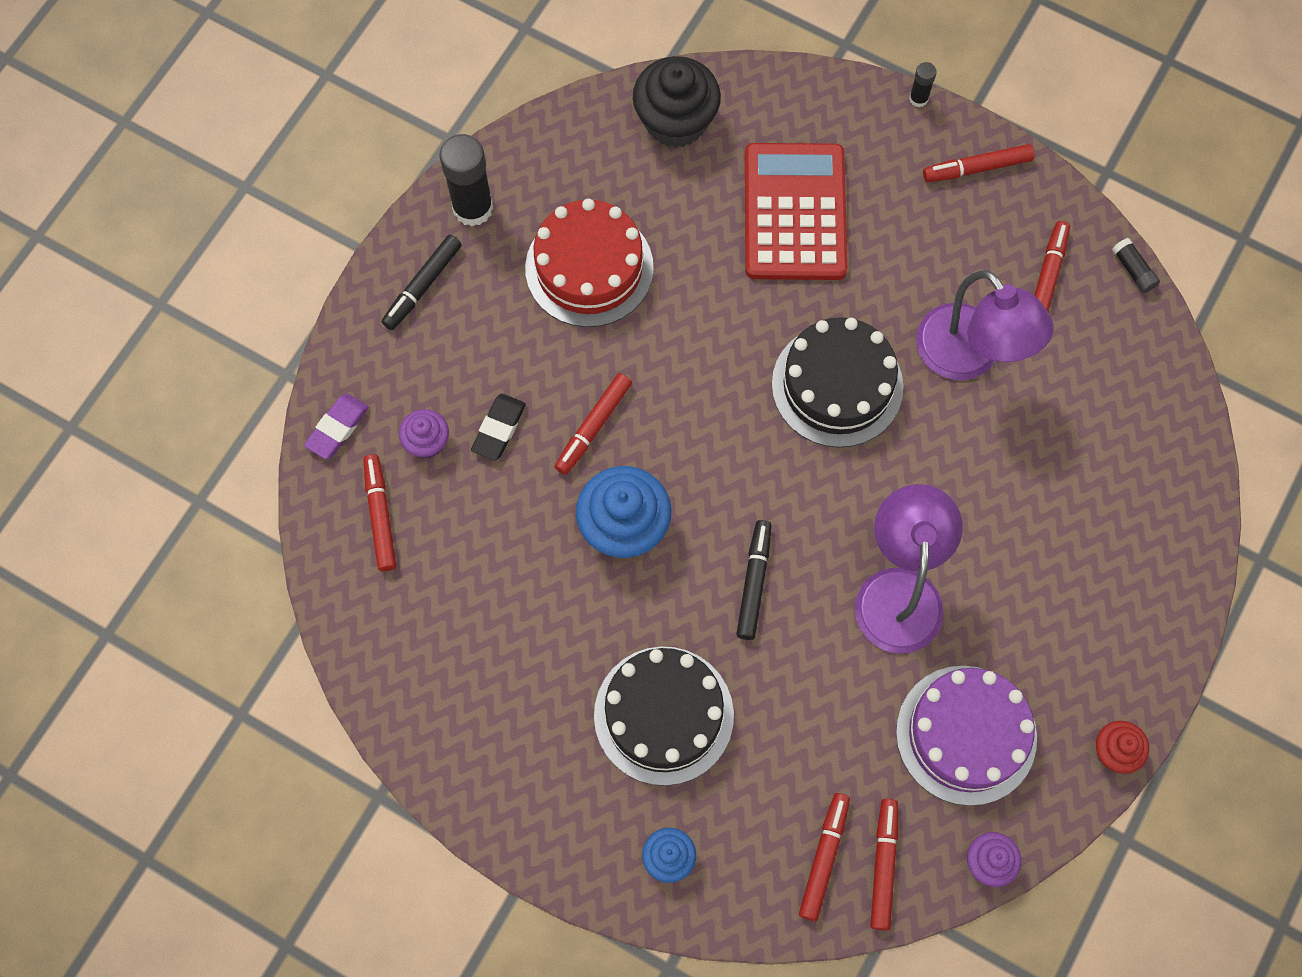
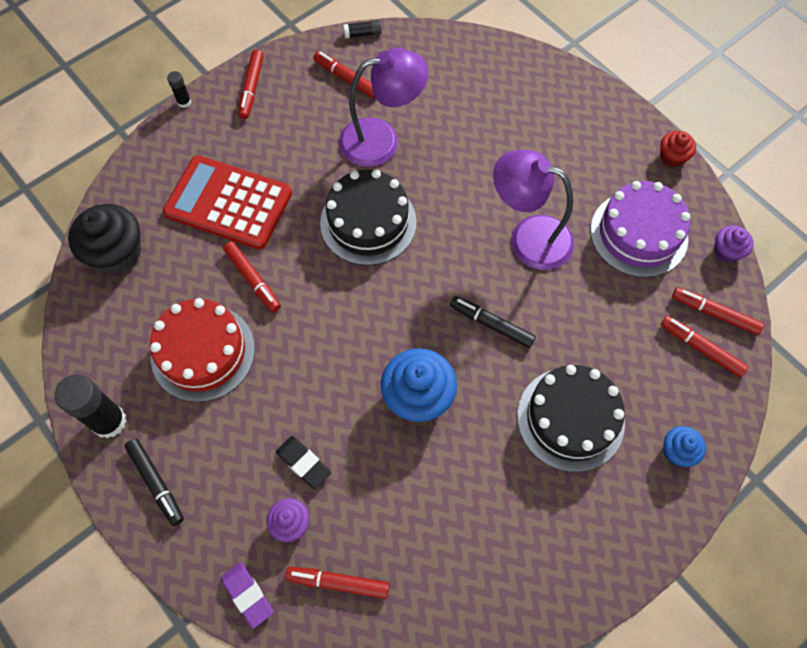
camera: 70 degrees left, 5 degrees down
(594, 426) = (331, 392): red marker -> red marker (252, 279)

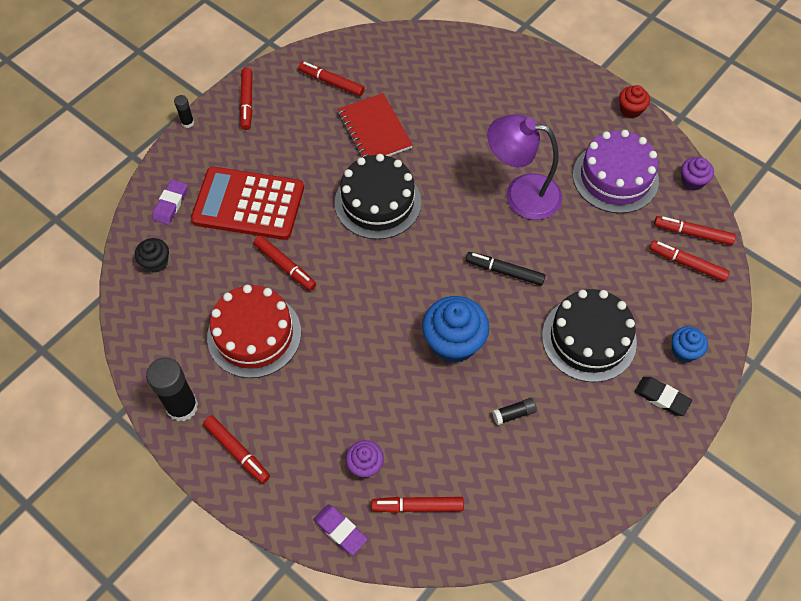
camera: 10 degrees left, 5 degrees down
(117, 253) = (156, 262): black cupcake -> black cupcake, size x0.54
(146, 190) = (170, 204): none -> purple eraser
(156, 482) = (237, 451): black marker -> red marker
(303, 463) = (365, 413): black eraser -> black eraser (662, 397)
(362, 34) = (337, 42): black glue stick -> black glue stick (513, 414)
(382, 139) = (374, 130): purple lamp -> red notebook

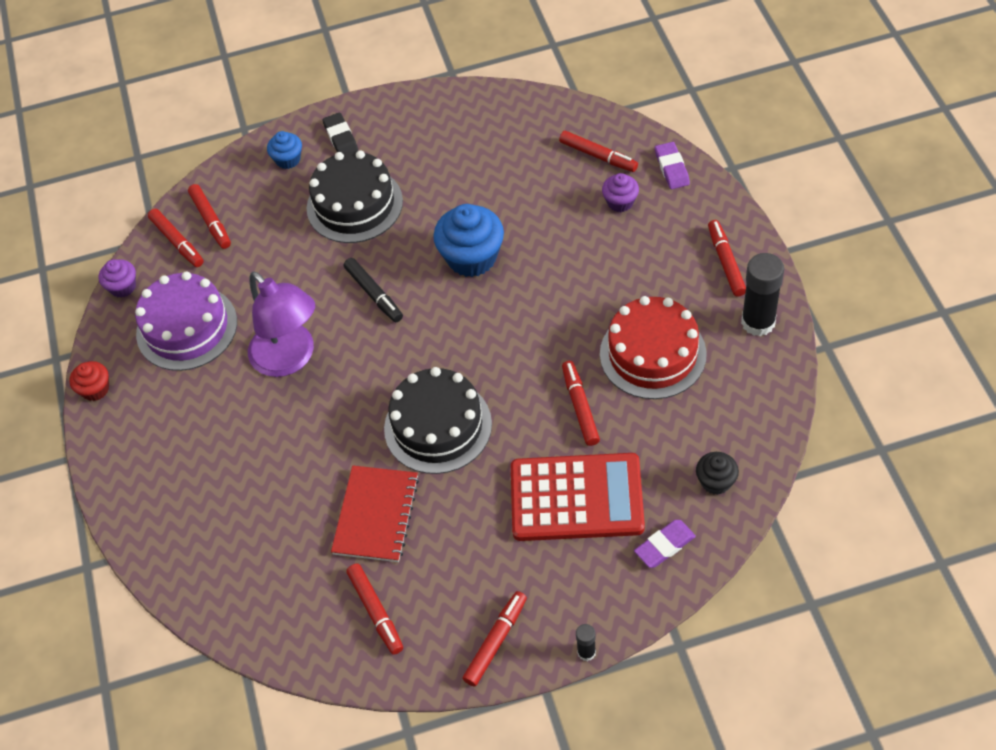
camera: 140 degrees left, 5 degrees down
(248, 204) = (576, 498): red calculator -> red calculator turned 45 degrees counterclockwise
(513, 414) = (468, 181): black glue stick -> none

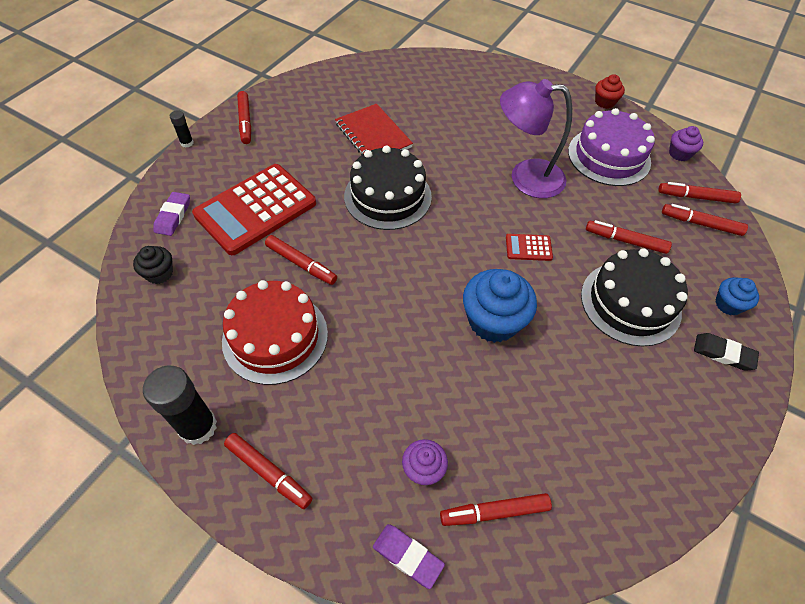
camera: 130 degrees right, 0 degrees up
(373, 293) = (528, 247): black marker -> red calculator
(375, 611) = (326, 100): red marker -> red marker (626, 241)

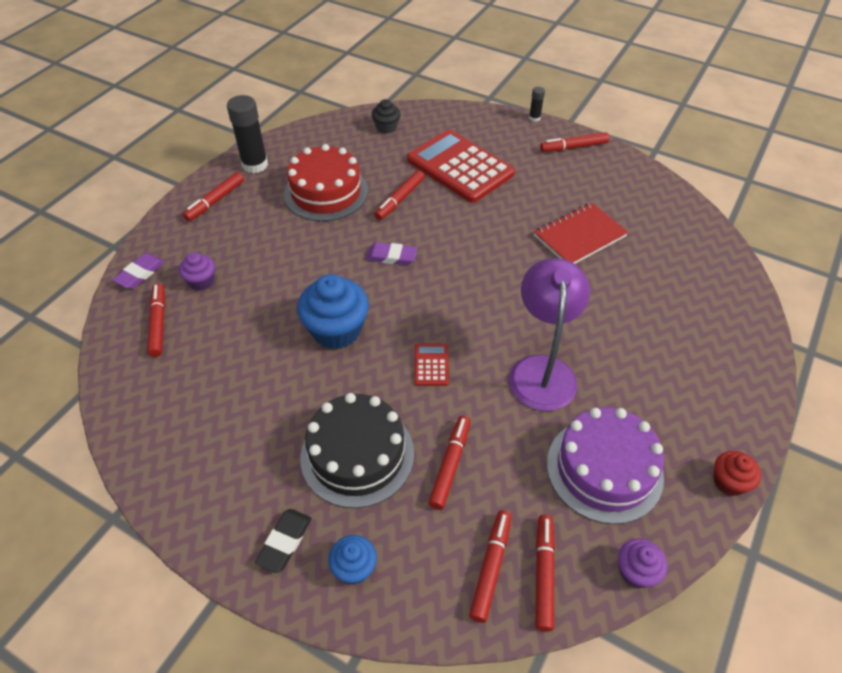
camera: 90 degrees right, 5 degrees down
(173, 216) = (446, 124): purple eraser -> purple eraser (391, 256)
(387, 196) = (490, 251): black cake -> none

